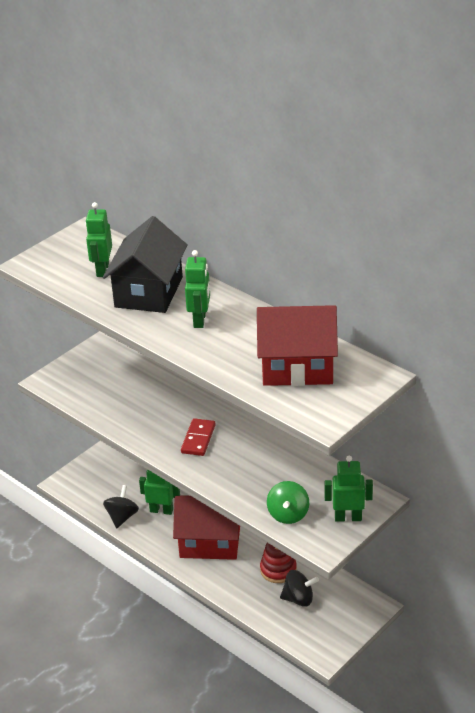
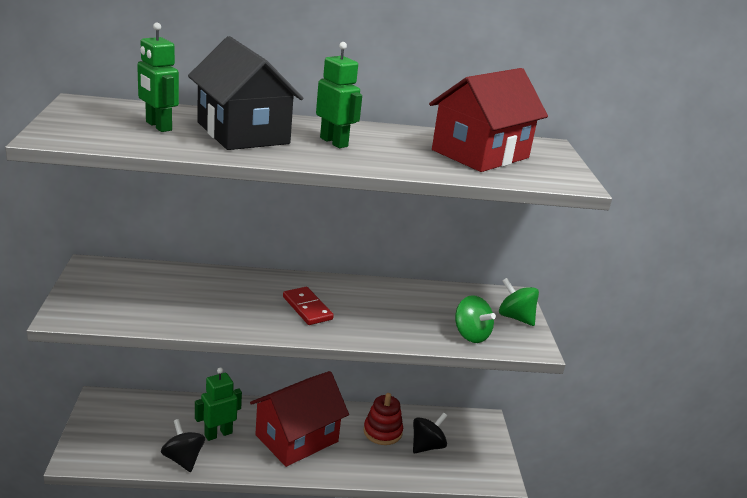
camera: 50 degrees left, 10 degrees down
(348, 517) = (515, 317): green robot -> green spinning top

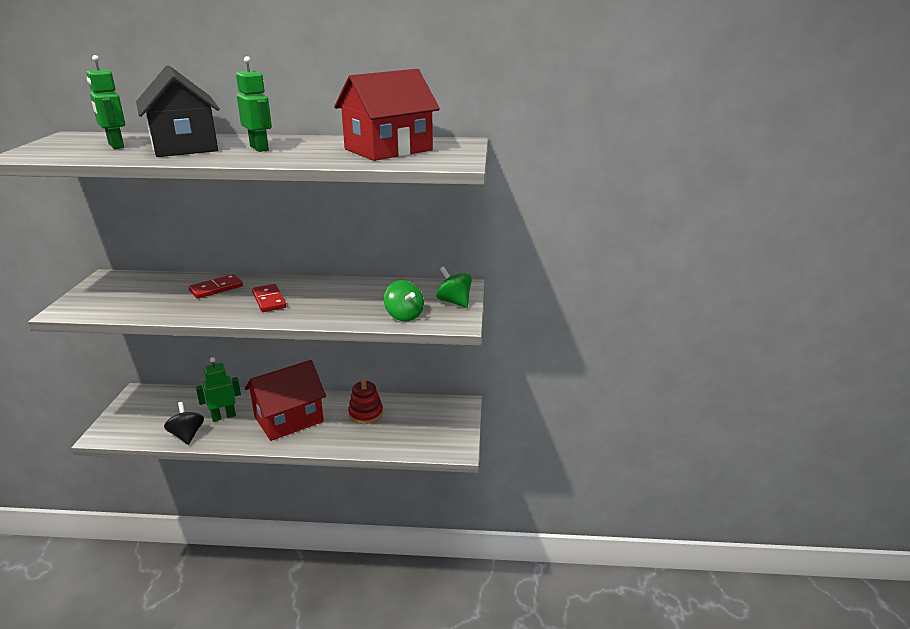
camera: 10 degrees right, 0 degrees up
(236, 289) = (216, 288): none -> red domino
(427, 446) = (401, 424): black spinning top -> none

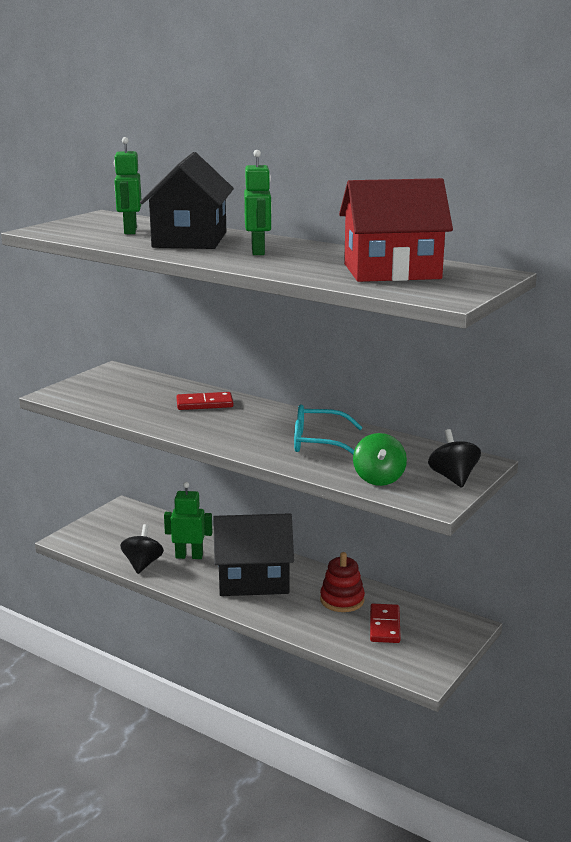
camera: 30 degrees right, 5 degrees down
(269, 300) = (247, 428): red domino -> red domino (385, 626)
(289, 419) = (253, 580): red house -> black house
(335, 299) = (318, 442): none -> turquoise glasses
(454, 302) = (453, 478): green spinning top -> black spinning top

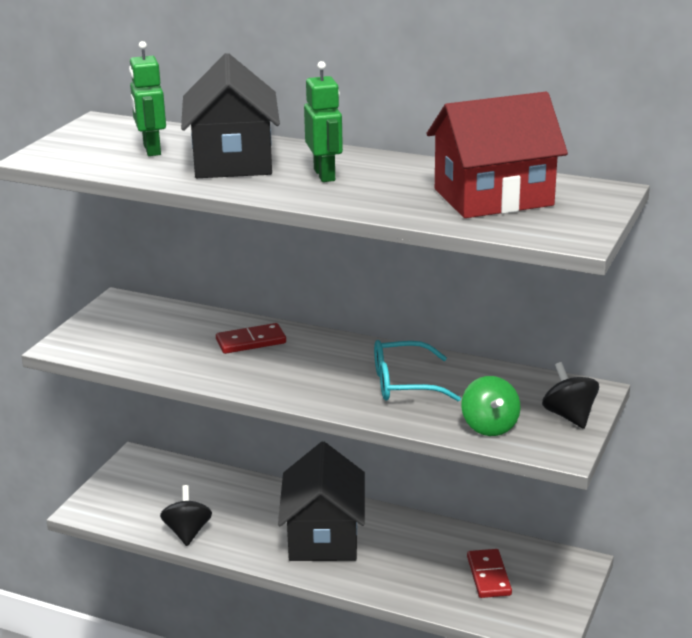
camera: 10 degrees left, 5 degrees up
(189, 556) = (239, 515): green robot -> none
(253, 580) = (323, 536): black house -> black house turned 75 degrees counterclockwise
(342, 600) = (432, 550): red stacking toy -> none

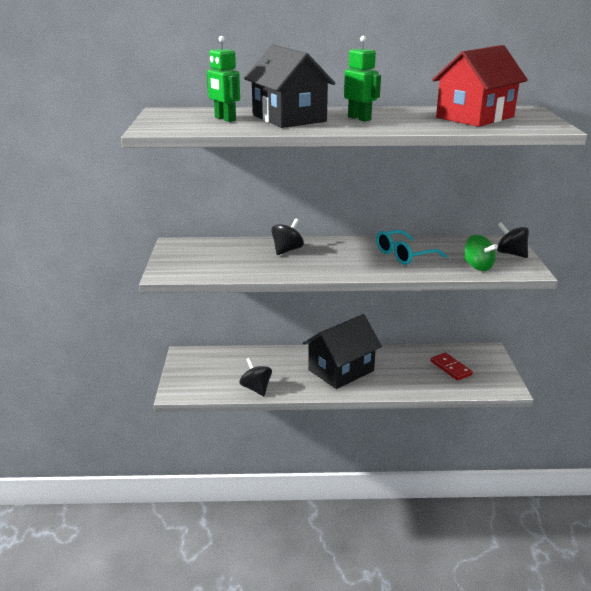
camera: 25 degrees left, 0 degrees up
(251, 341) = (287, 250): red domino -> black spinning top
(323, 536) = (341, 370): black house -> black house turned 75 degrees clockwise

